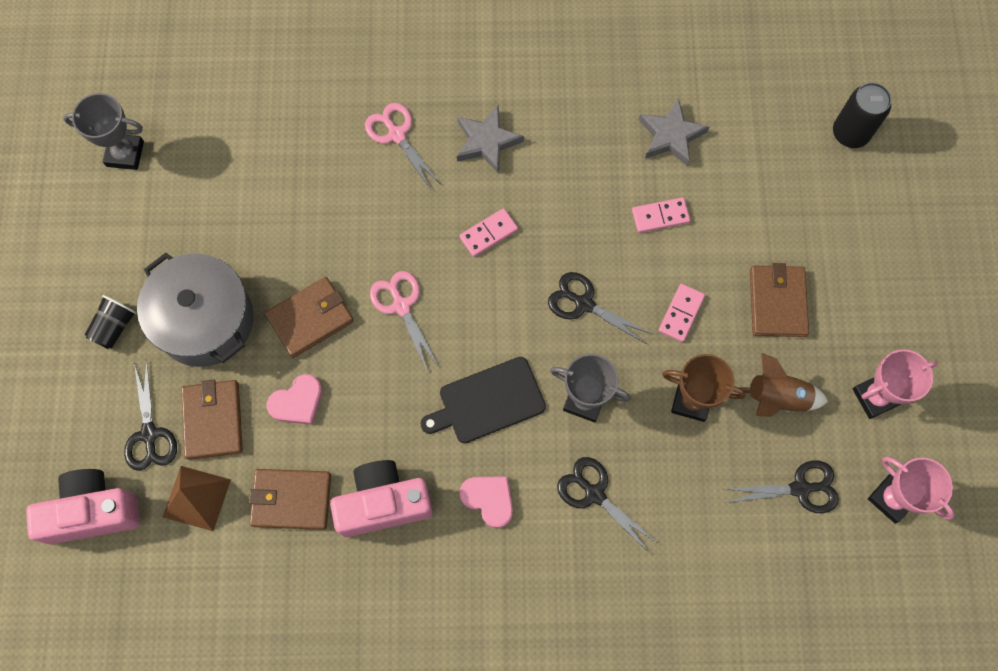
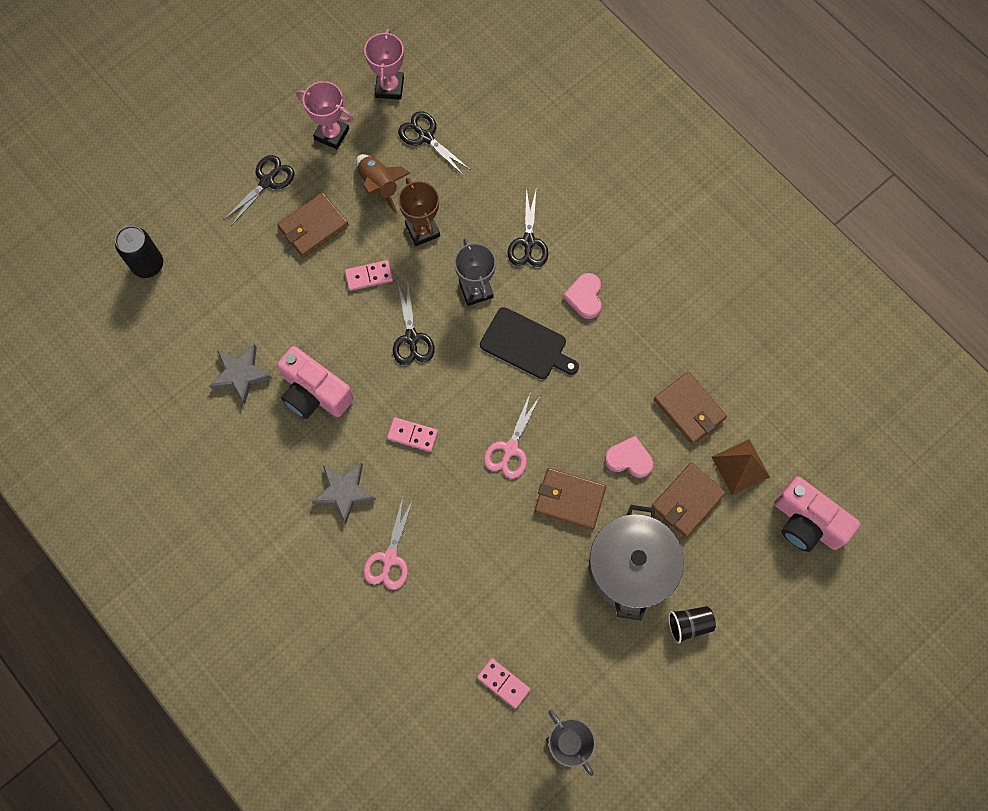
camera: 130 degrees left, 0 degrees up
(149, 434) = (732, 533): black scissors -> black scissors (267, 181)
(383, 503) = (642, 354): pink camera -> pink camera (314, 393)
(660, 216) = (309, 337): pink domino -> pink domino (503, 683)

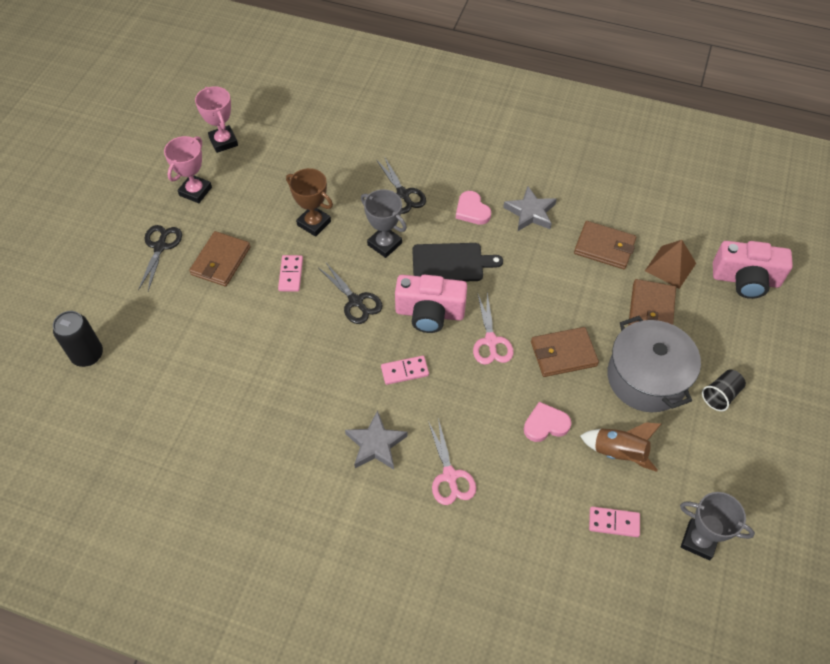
camera: 30 degrees left, 15 degrees down
(241, 374) = (225, 399): grey star -> grey star (530, 212)
(314, 393) = (300, 381): pink camera -> pink camera (429, 313)
(331, 134) = (195, 191): pink trophy -> pink trophy turned 60 degrees counterclockwise
(369, 276) = (291, 274): pink domino -> pink domino turned 45 degrees counterclockwise
(379, 186) = (258, 209): brown rocket -> brown rocket (619, 453)
(425, 137) = (274, 161): black scissors -> none
(629, 459) = (586, 302): pink heart -> pink heart (545, 424)

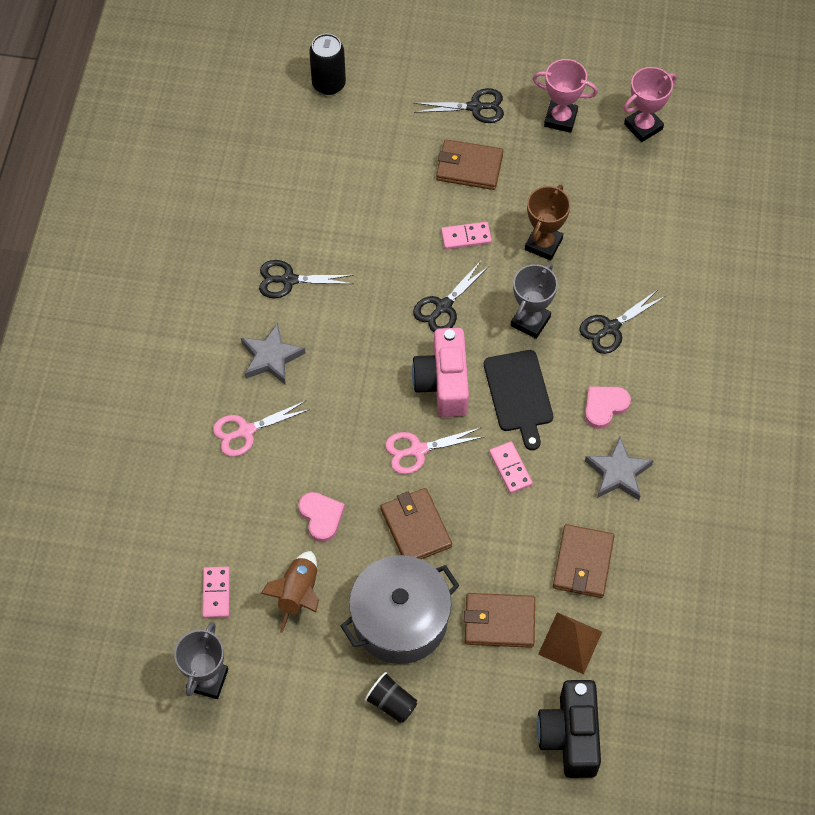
camera: 80 degrees right, 5 degrees up
(296, 418) = (289, 280): none -> black scissors
(404, 371) = (362, 370): pink domino -> pink domino (510, 468)
(745, 280) = (570, 736): pink camera -> black camera

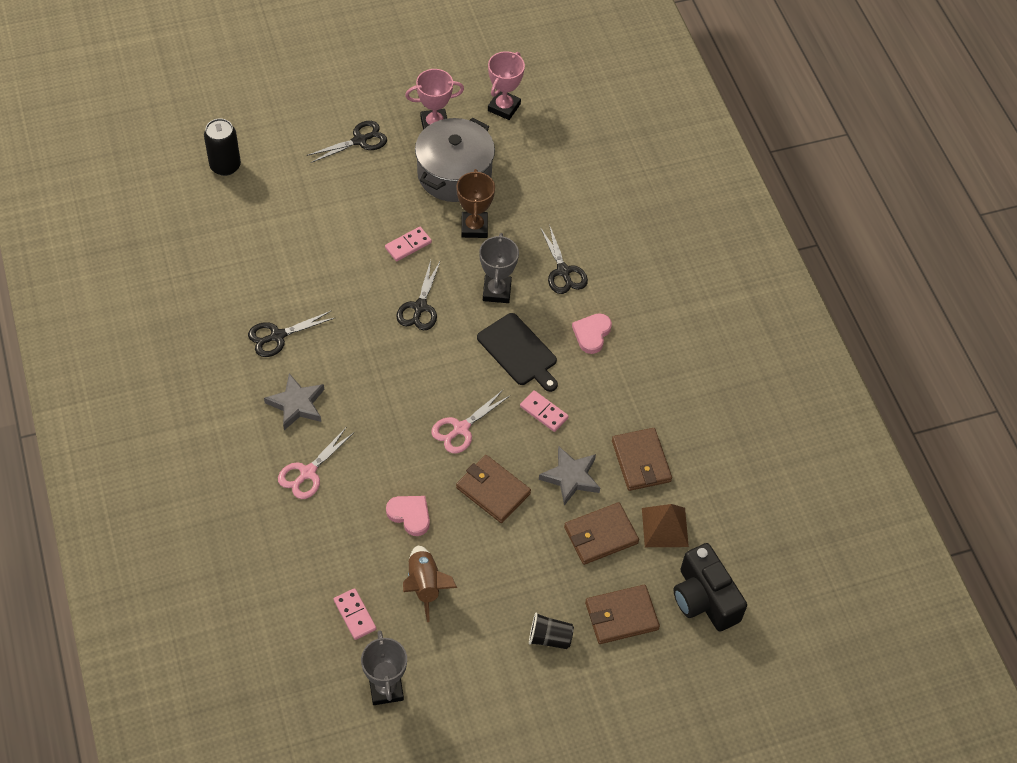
camera: 30 degrees left, 5 degrees down
(400, 620) = (520, 569): grey pot -> grey pot (454, 174)
(443, 383) = (452, 367): pink camera -> none
(469, 167) = (380, 189): brown wallet -> brown wallet (621, 616)
(611, 328) = (563, 271): black scissors -> black scissors turned 45 degrees counterclockwise
(618, 473) = (630, 380): grey star -> grey star (571, 477)

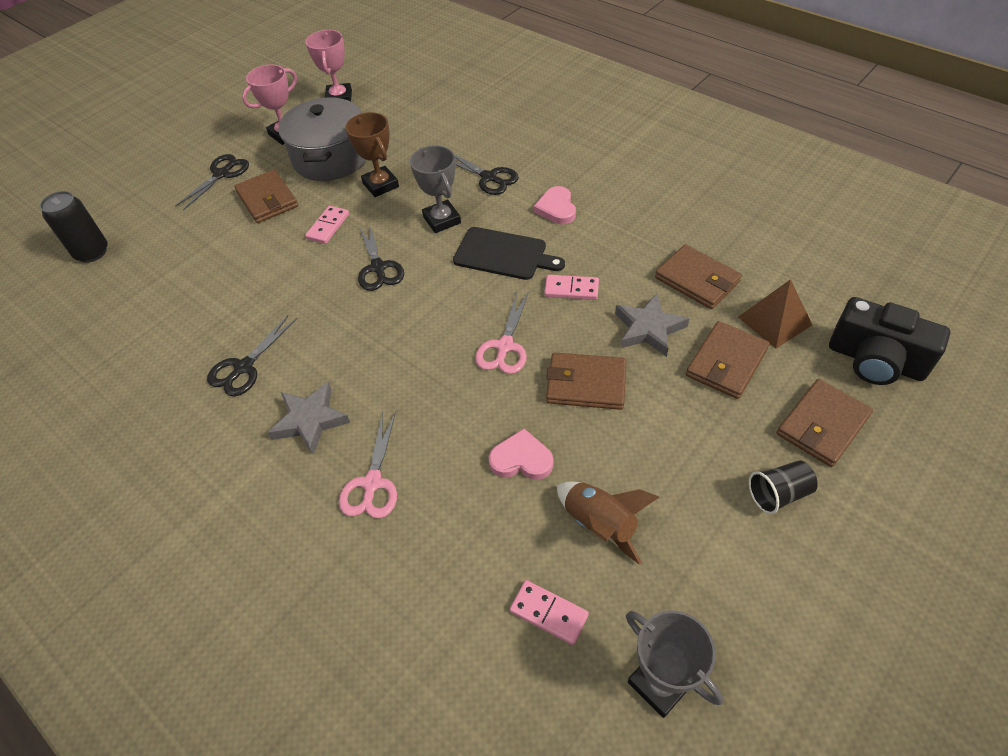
camera: 25 degrees left, 5 degrees down
(379, 190) = (267, 199): none -> brown wallet

